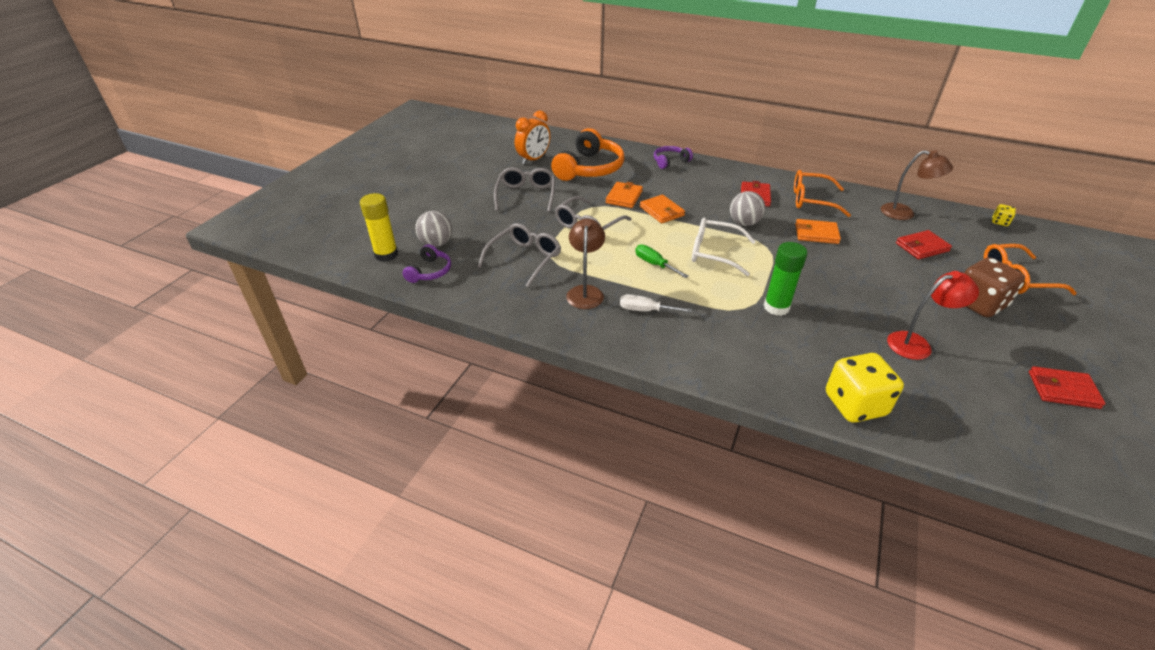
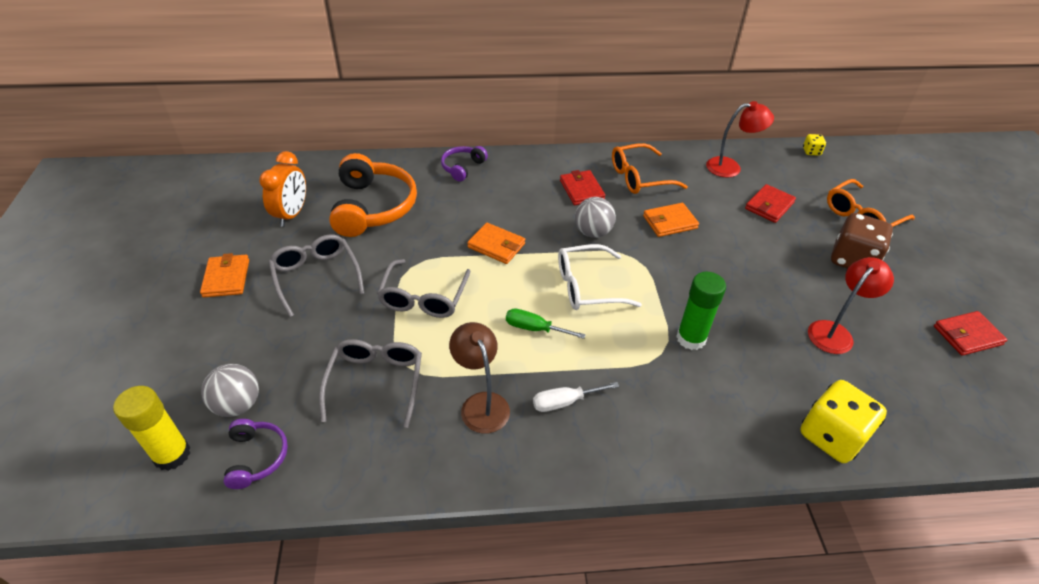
camera: 30 degrees left, 5 degrees up
(624, 197) = (441, 238): orange wallet -> orange wallet (226, 278)
(904, 213) = (730, 167): brown lamp -> red lamp

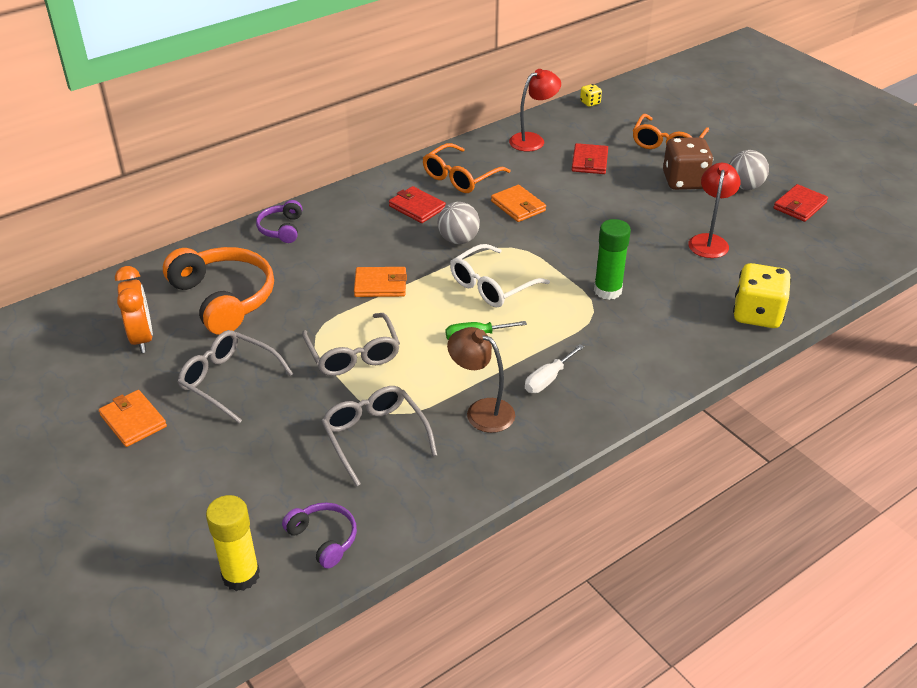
camera: 30 degrees left, 5 degrees down
(238, 405) = (262, 511): grey ball -> grey ball (744, 186)
(670, 222) = (518, 206): orange wallet -> orange wallet turned 75 degrees counterclockwise

